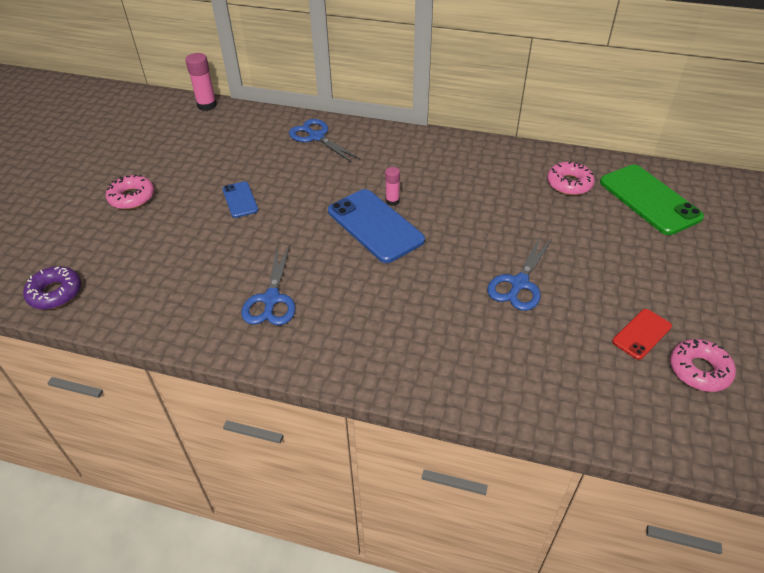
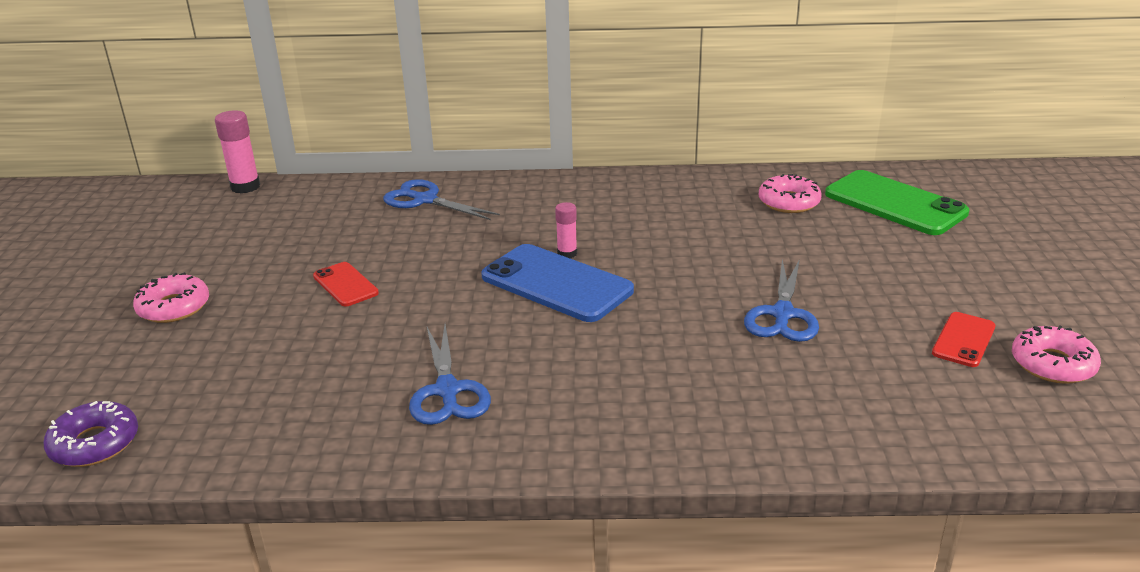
camera: 15 degrees left, 15 degrees down
(240, 200) = (345, 285): blue phone -> red phone

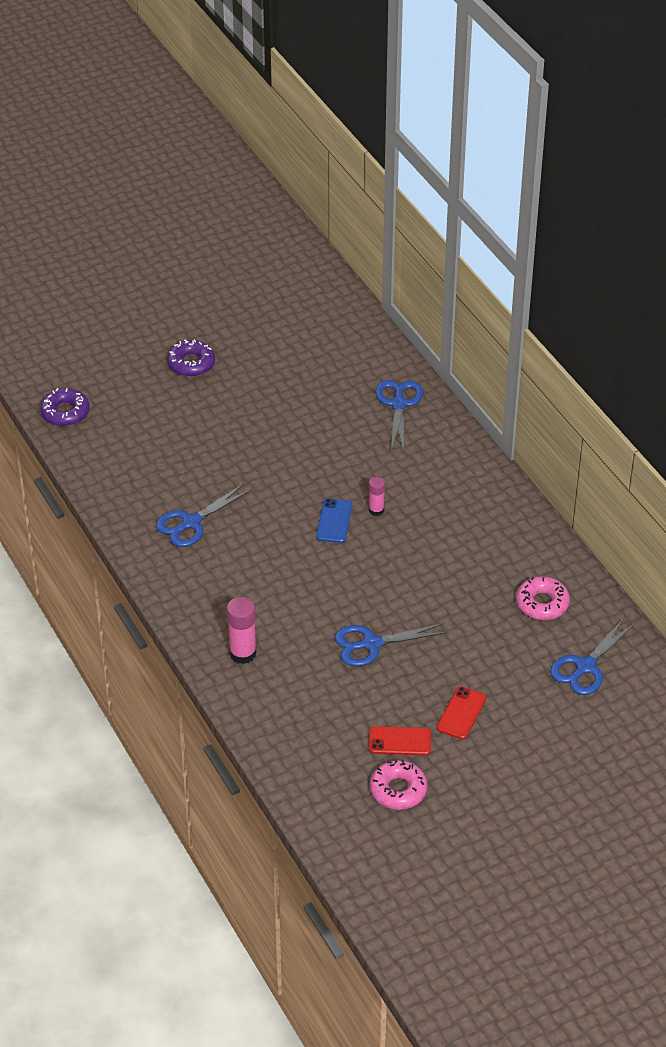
camera: 60 degrees right, 15 degrees up
(174, 307) = (191, 364): pink donut -> purple donut
(245, 187) = (350, 303): pink glue stick -> pink glue stick (243, 653)
(345, 285) = (265, 423): red phone -> red phone (461, 713)
(556, 283) = (334, 521): blue phone -> blue phone, size x0.52
(894, 203) = (585, 667): green phone -> blue scissors

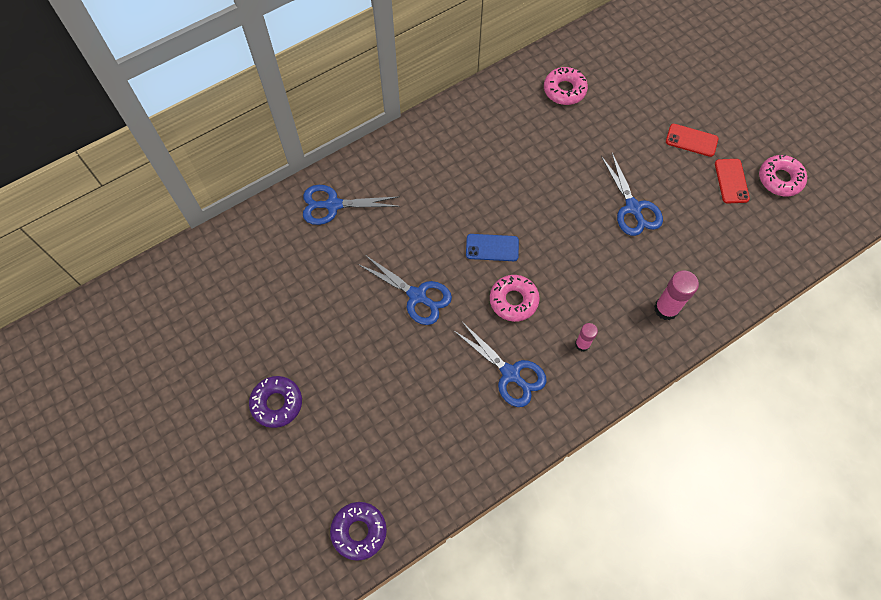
camera: 95 degrees left, 20 degrees up
(270, 532) = (513, 300): none -> pink donut
(376, 510) = (474, 214): pink glue stick -> pink glue stick (582, 344)
(585, 667) = (625, 61): blue scissors -> blue scissors (417, 296)

